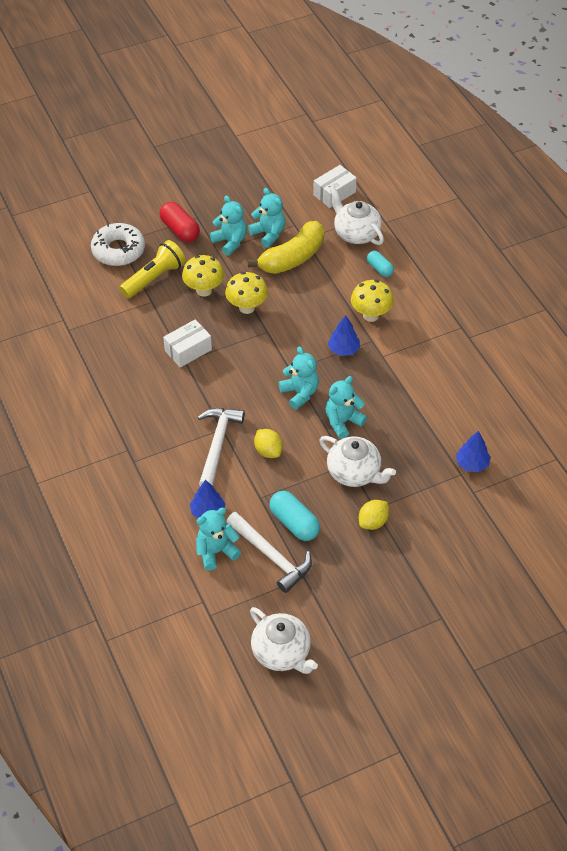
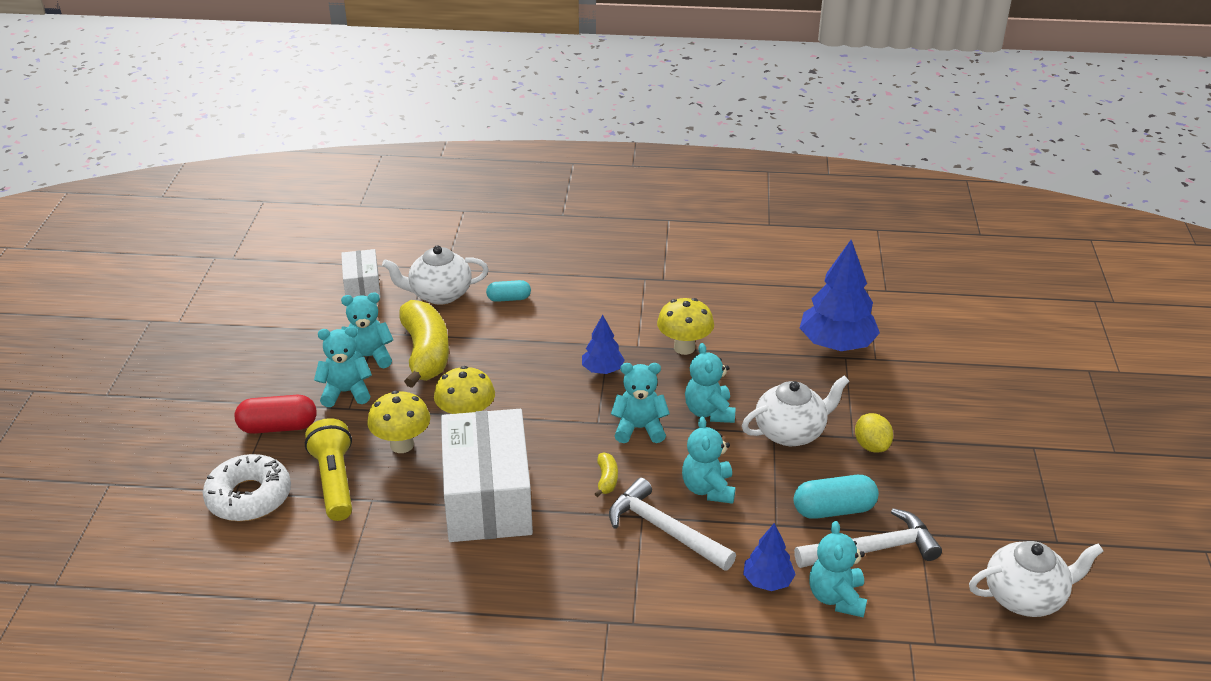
camera: 60 degrees left, 15 degrees down
(188, 350) = (487, 497): white box -> white box, size x1.98
(242, 398) = (607, 479): none -> yellow banana
(268, 451) = (708, 489): yellow lemon -> turquoise teddy bear
(371, 315) = (570, 331): yellow mushroom -> yellow mushroom (684, 348)
(472, 464) = (836, 344): blue tree -> blue tree, size x1.86

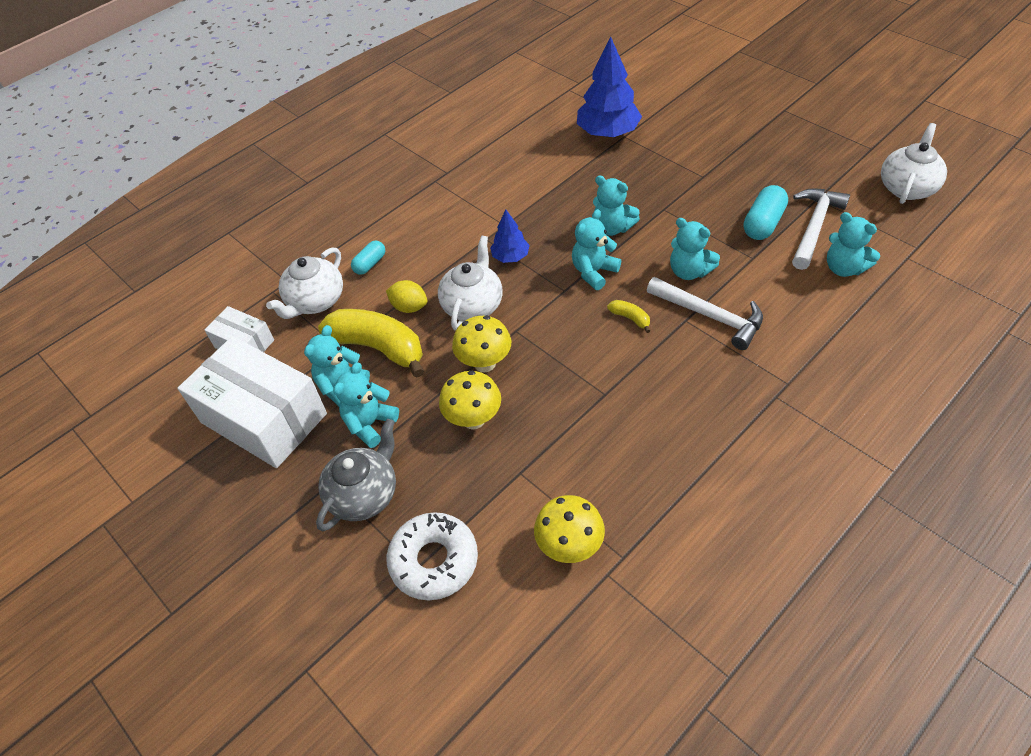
camera: 45 degrees left, 15 degrees up
(278, 427) = (364, 494): red capsule -> grey teapot
(334, 481) = (473, 487): yellow flashlight -> none
(487, 497) = (586, 397): white box -> white box (263, 418)
(664, 530) = (710, 316): white hammer -> white hammer turned 135 degrees counterclockwise
(684, 348) = (533, 203): yellow mushroom -> yellow mushroom (569, 546)
(767, 581) = (802, 292): blue tree -> none
(791, 432) = (671, 201): white teapot -> white teapot (473, 305)
(871, 446) = (719, 173): yellow lemon -> yellow lemon (409, 307)

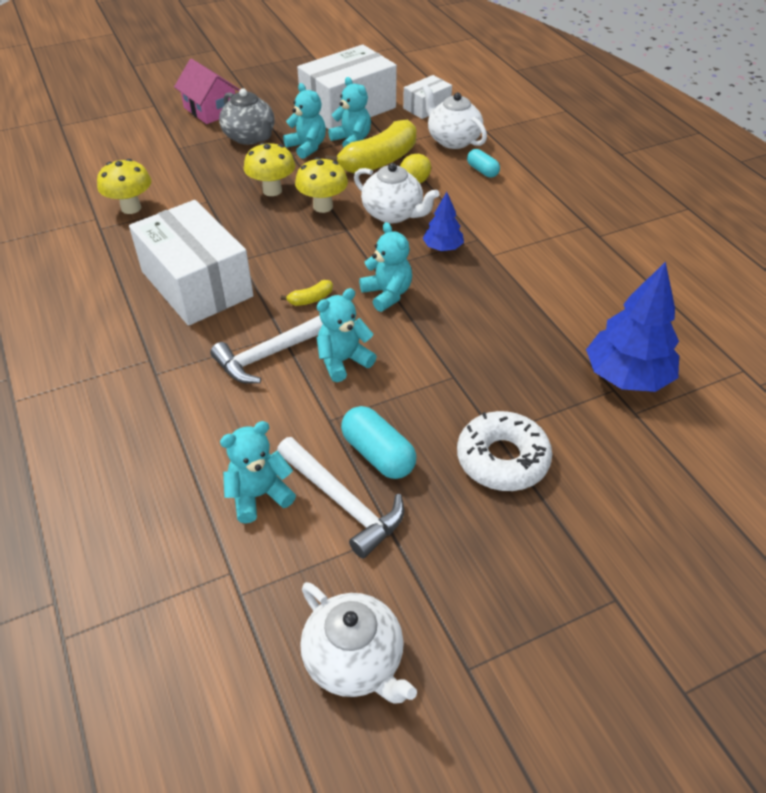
camera: 105 degrees right, 5 degrees down
(303, 579) = (210, 110): none -> pink house
(434, 561) = (176, 154): white donut -> white donut (502, 459)
(612, 228) = (444, 326): turquoise teddy bear -> none
(660, 412) = (196, 284): none -> white box

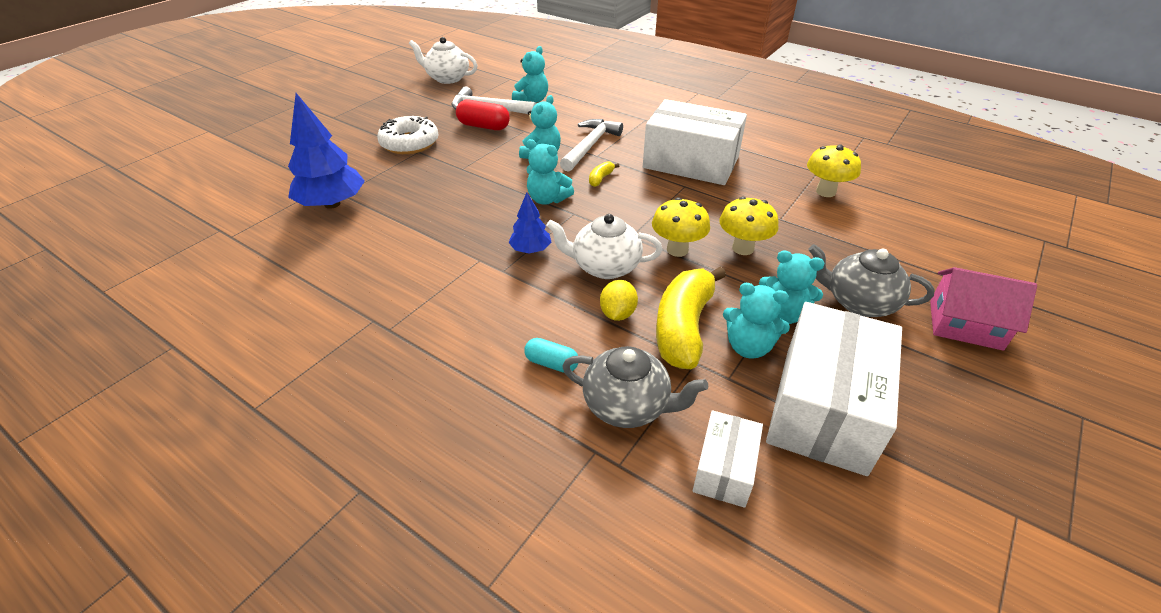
camera: 150 degrees right, 5 degrees down
(378, 454) = (483, 126): turquoise capsule -> red capsule
(452, 140) = (627, 405): white teapot -> grey teapot

